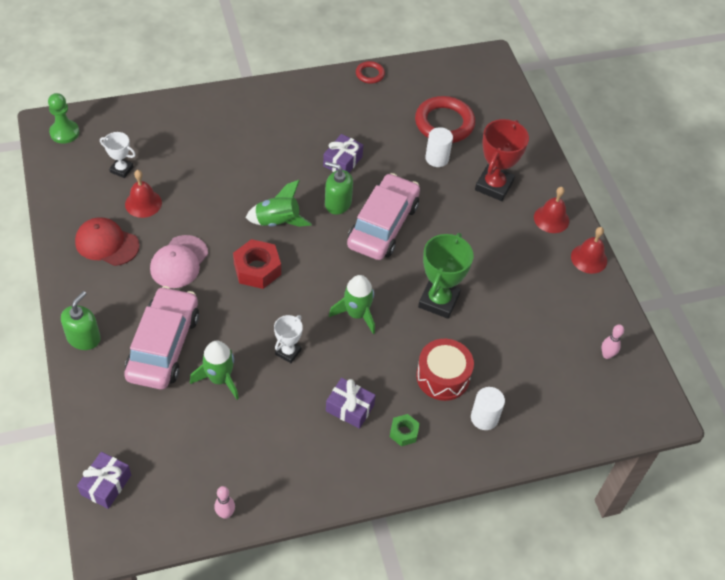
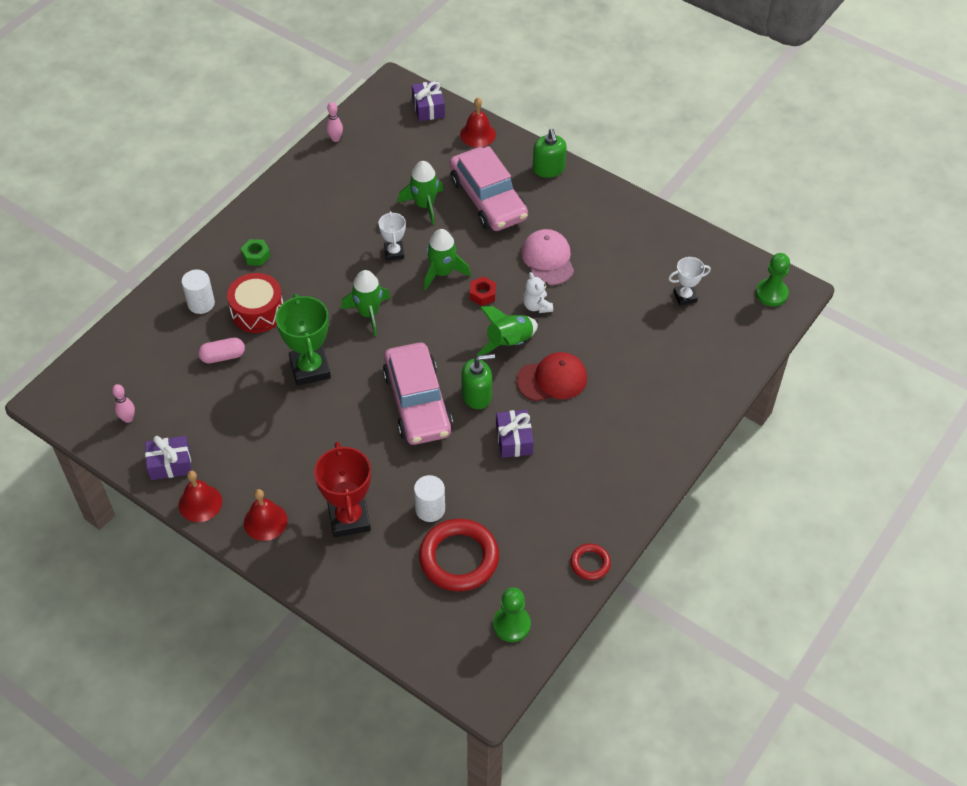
camera: 145 degrees right, 0 degrees up
(107, 243) = (617, 235): red cap -> red cap (552, 379)
(143, 203) = (632, 283): red bell -> red bell (477, 134)
(229, 233) = (536, 306): none -> white teddy bear
(257, 269) = (482, 294): red nut -> red nut, size x0.57
(268, 308) = (442, 272): none -> green rocket
(349, 408) = (311, 246): purple gift -> purple gift (170, 464)
(445, 76) = (511, 624): none -> green pawn
(499, 356) = (223, 356): none -> pink capsule

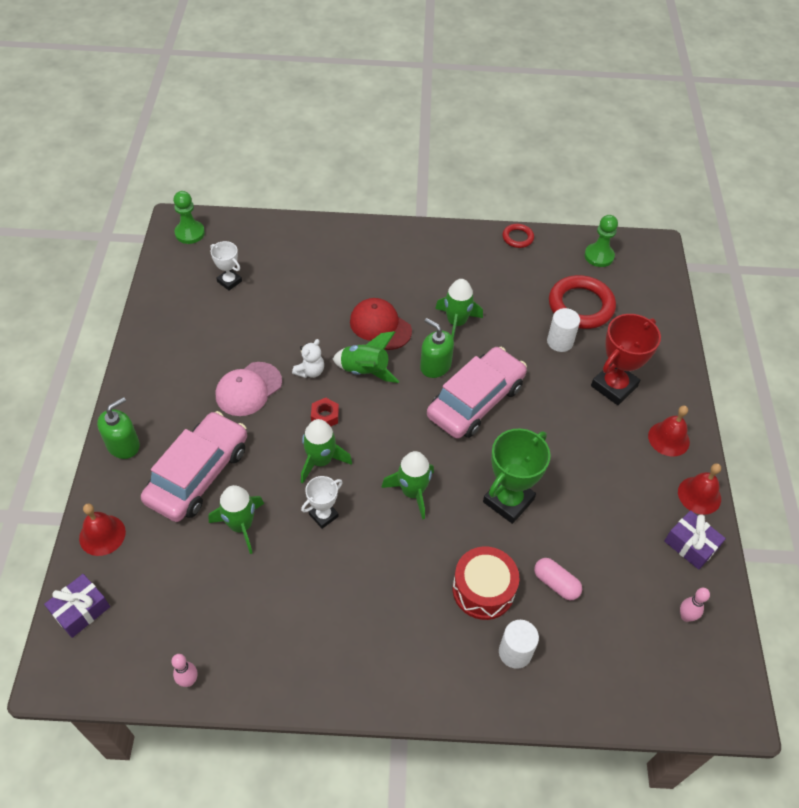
camera: 125 degrees left, 0 degrees up
(256, 255) = (417, 643): green nut -> none
(514, 439) = (456, 322): purple gift -> green rocket

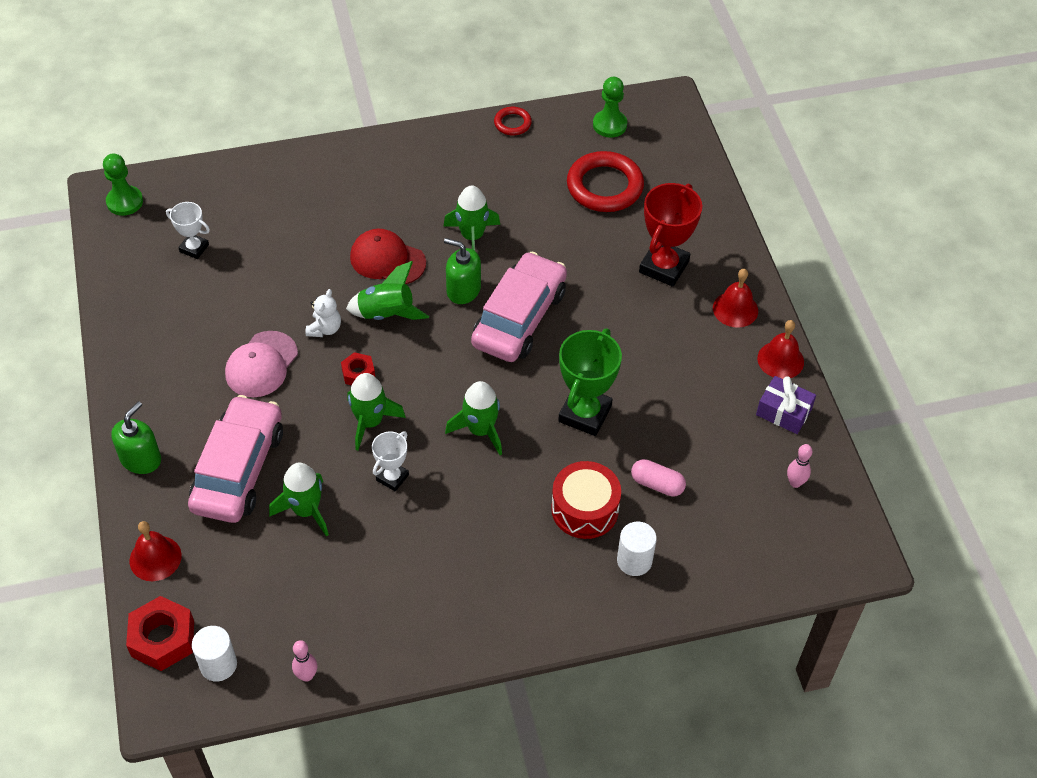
camera: 15 degrees left, 0 degrees up
(81, 610) = (163, 639): purple gift -> red nut
(560, 342) = (592, 232): white cylinder -> white cylinder (218, 664)

